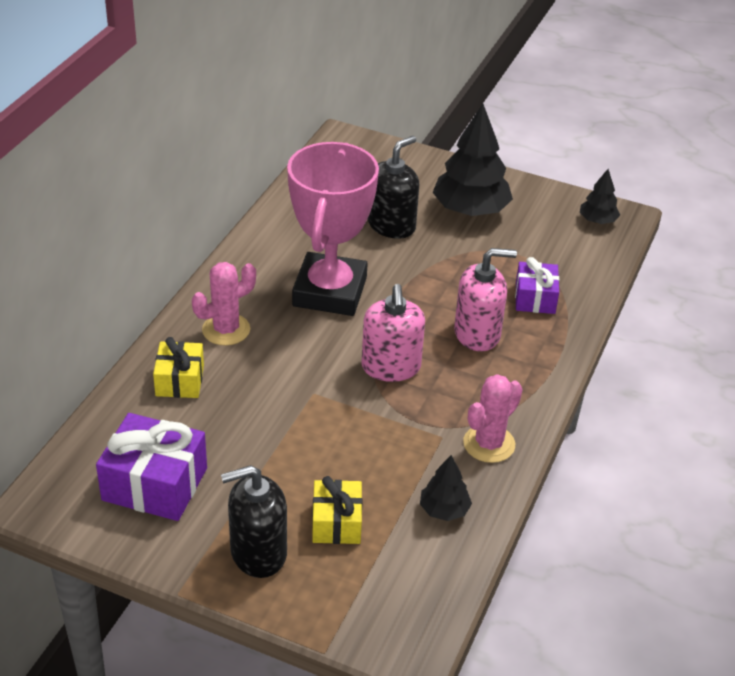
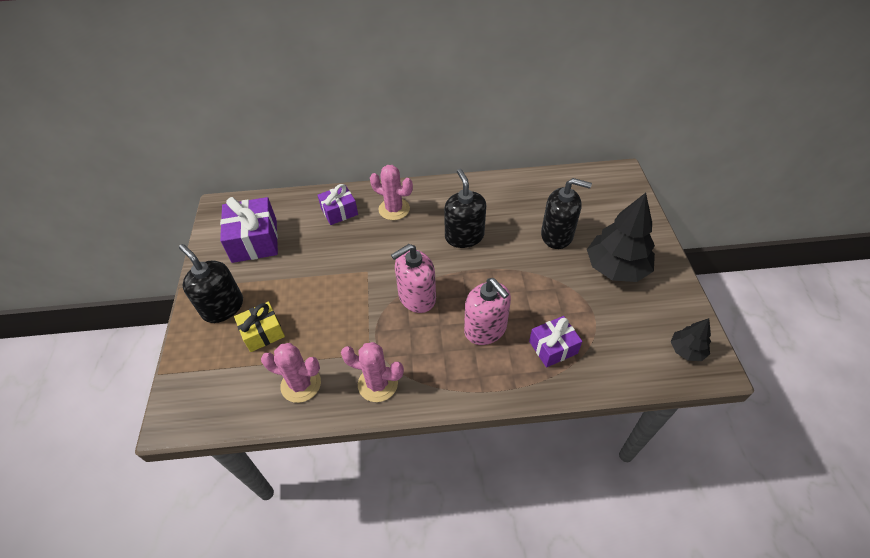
camera: 65 degrees right, 10 degrees up
(179, 380) = (339, 211): yellow gift -> purple gift
(330, 292) = (464, 236): pink trophy -> black soap dispenser
(444, 510) = (301, 384): black tree -> pink cactus

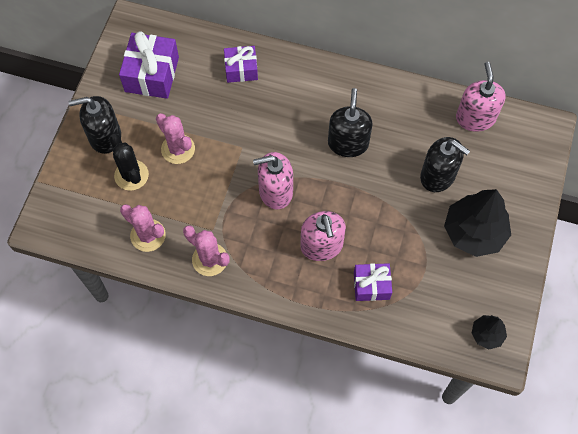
camera: 20 degrees right, 15 degrees up
(223, 307) = (105, 136): black soap dispenser -> black soap dispenser turned 75 degrees counterclockwise
(263, 333) = (131, 175): yellow gift -> black cactus
(394, 209) = (294, 86): pink cactus -> pink cactus (178, 149)
(561, 184) = (475, 118): none -> pink soap dispenser

